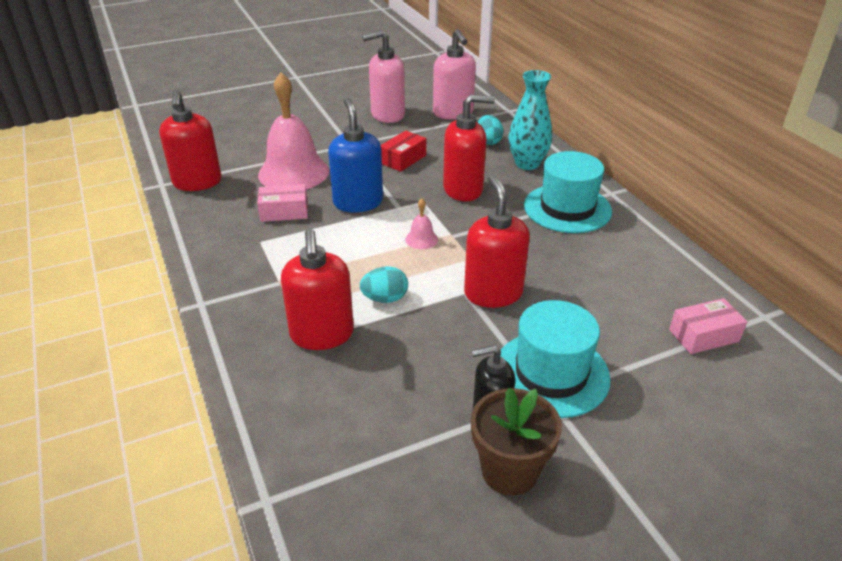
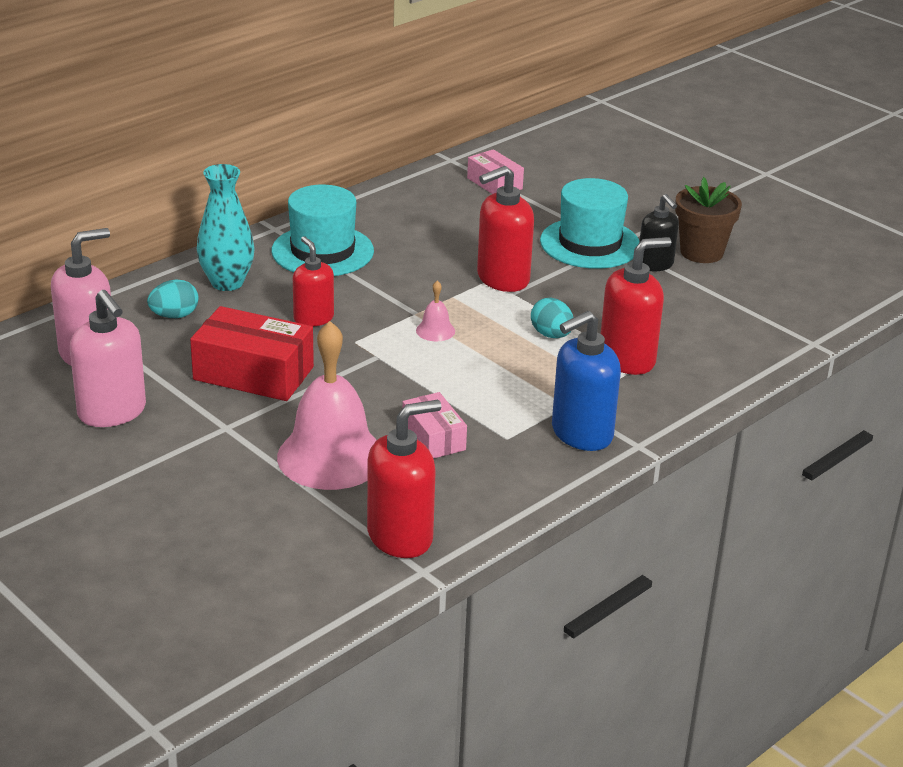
camera: 110 degrees left, 5 degrees down
(358, 202) = (381, 387): blue soap dispenser -> blue soap dispenser (581, 434)
(403, 159) = (253, 373): red box -> red box, size x1.69
(463, 190) = (313, 318): red soap dispenser -> red soap dispenser, size x0.65

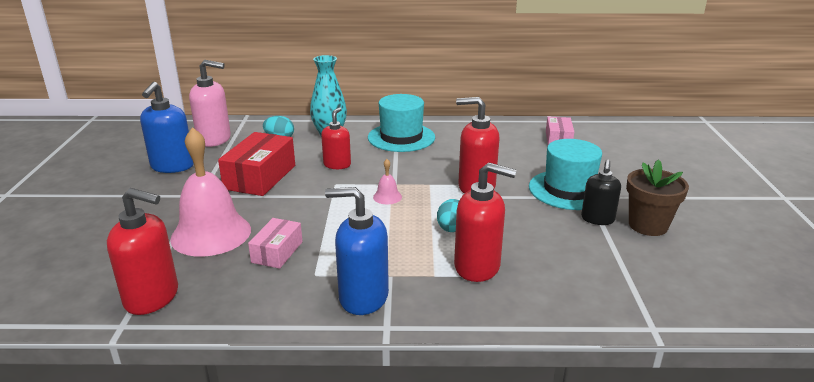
camera: 45 degrees right, 5 degrees down
(112, 412) = (172, 166): pink soap dispenser -> blue soap dispenser
(253, 373) = (260, 177): red box -> red box turned 45 degrees clockwise

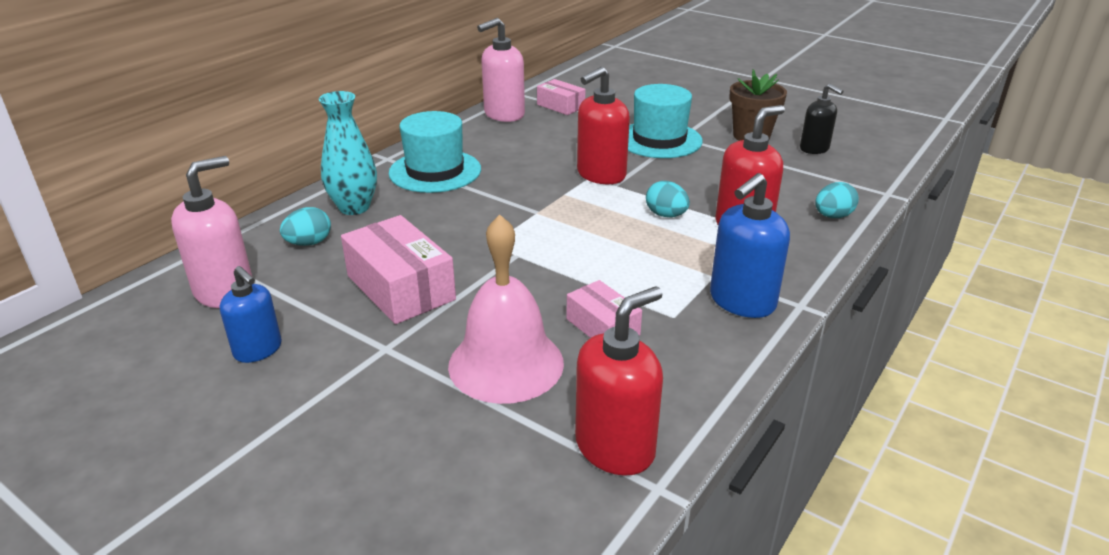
camera: 55 degrees left, 5 degrees up
(172, 166) = (258, 350): blue soap dispenser -> blue soap dispenser, size x0.65
(260, 177) = (400, 288): red box -> pink box
(337, 165) = (444, 228): red soap dispenser -> none
(387, 197) = (561, 225): pink bell -> none
(510, 128) = (504, 114): none -> pink soap dispenser
(558, 306) = (832, 216): none -> turquoise egg
(597, 219) = (720, 149): black soap dispenser -> black soap dispenser (814, 149)

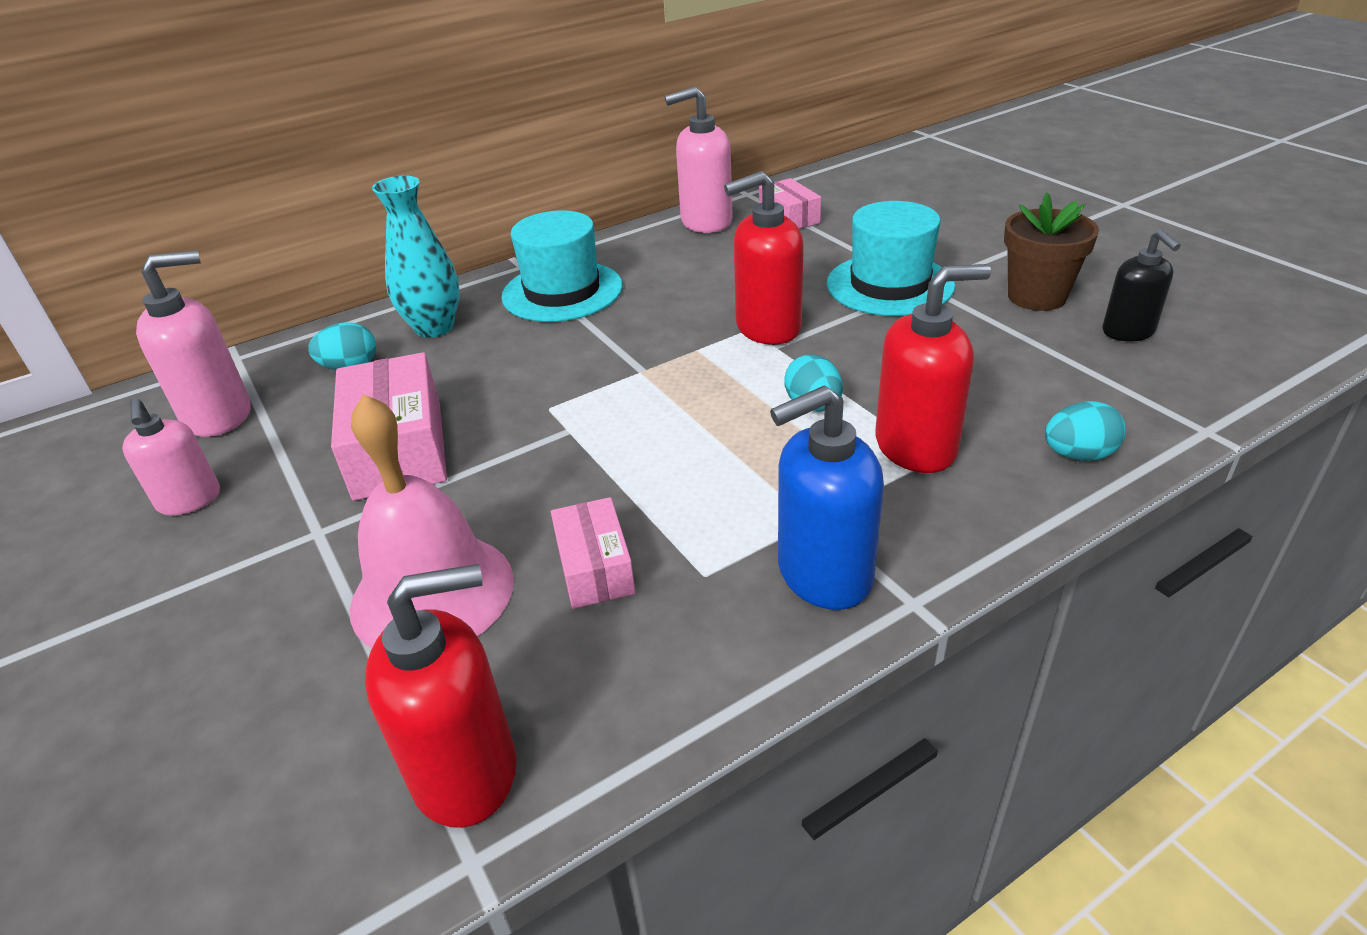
camera: 25 degrees right, 5 degrees up
(258, 350) = (189, 500): blue soap dispenser -> pink soap dispenser

